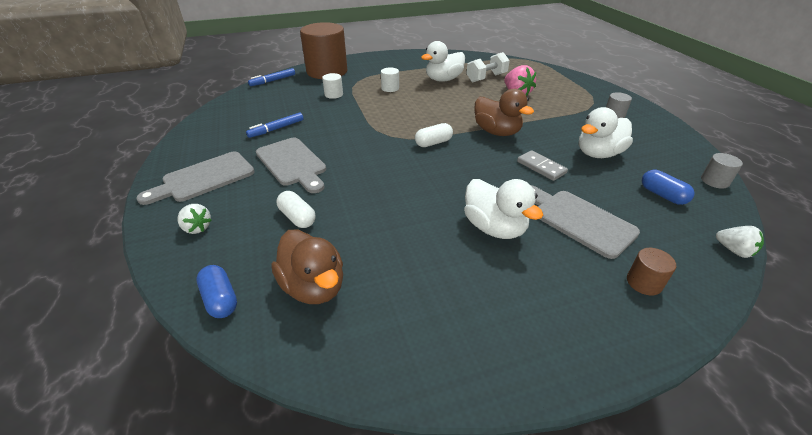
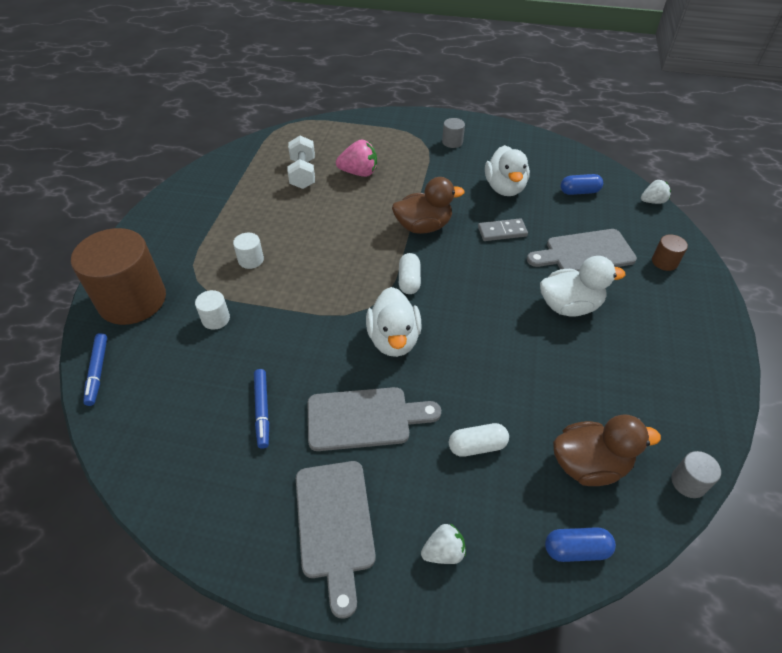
camera: 60 degrees left, 10 degrees up
(443, 79) = (273, 207): white duck -> white duck (394, 339)
(714, 181) = (577, 157): grey cylinder -> grey cylinder (688, 482)

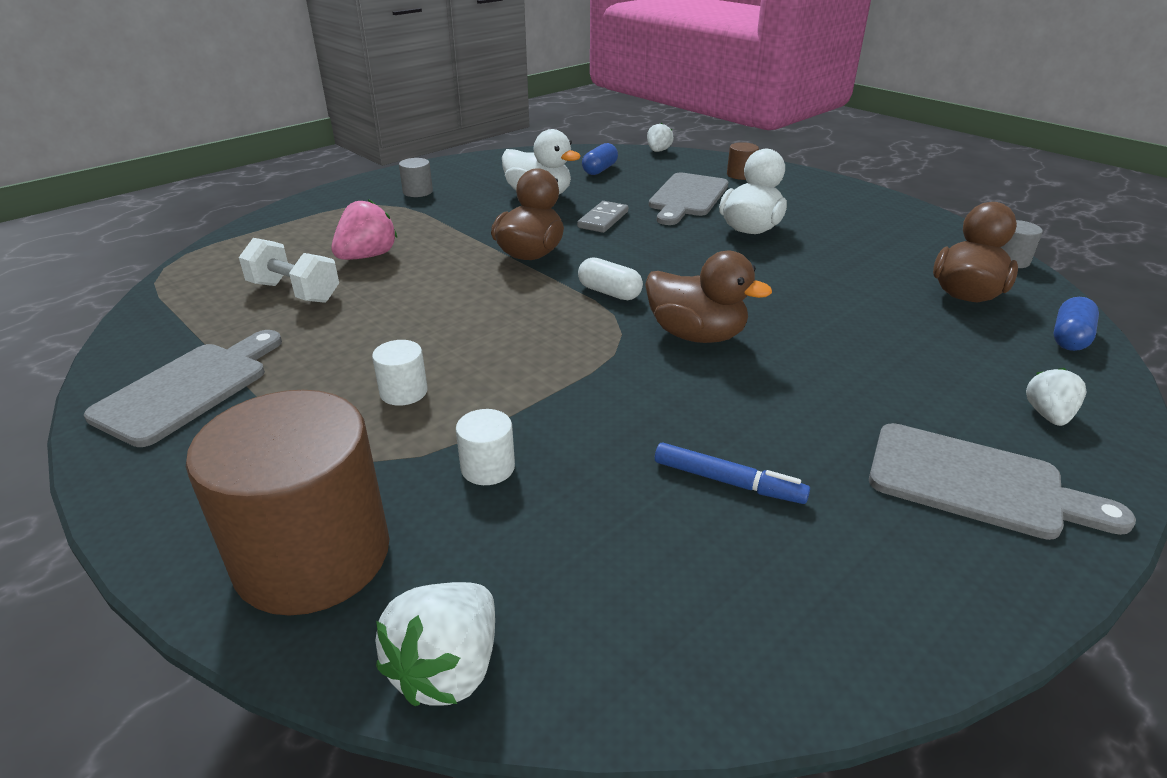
camera: 55 degrees left, 15 degrees down
(97, 372) = (447, 668): blue marker -> white strawberry
(364, 418) = (810, 399): grey cutting board -> grey cutting board (188, 389)
(394, 339) = (696, 335): white duck -> brown duck
(477, 446) = (905, 342): white capsule -> none

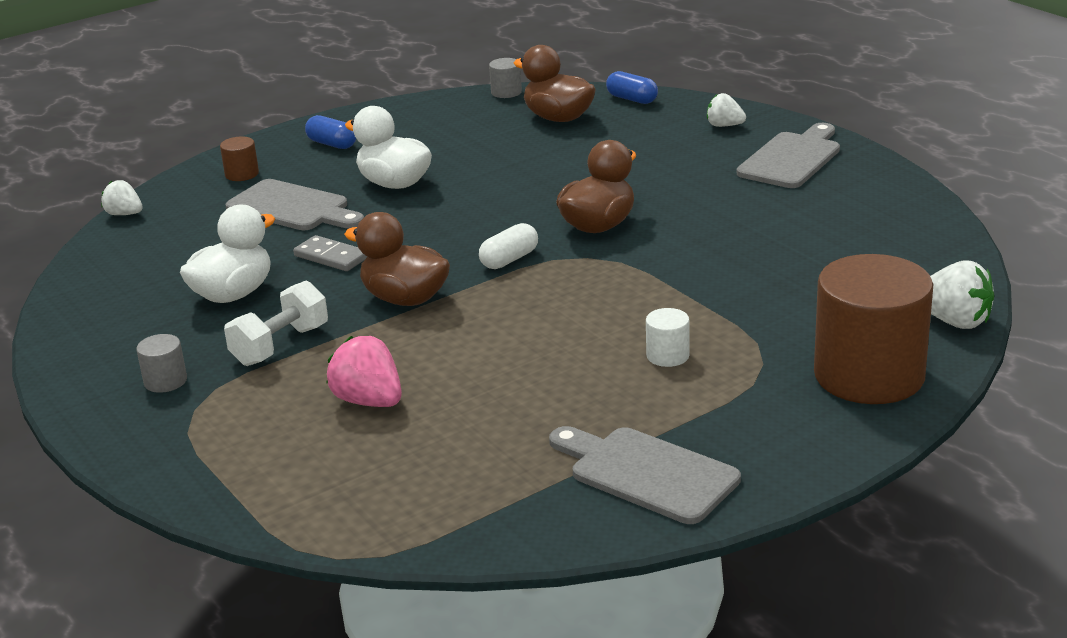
camera: 80 degrees left, 5 degrees down
(294, 292) = (450, 440): white dumbbell -> white dumbbell (280, 345)
(488, 467) = (773, 314): white cylinder -> none
(600, 170) = (167, 254): blue capsule -> blue capsule (332, 144)
(728, 482) = (790, 230): blue marker -> none

